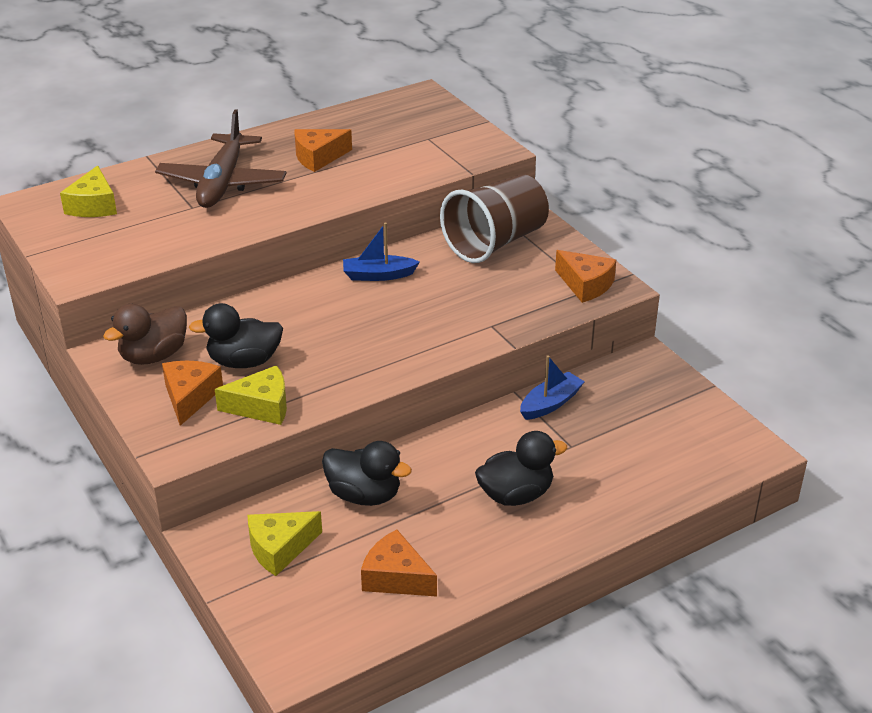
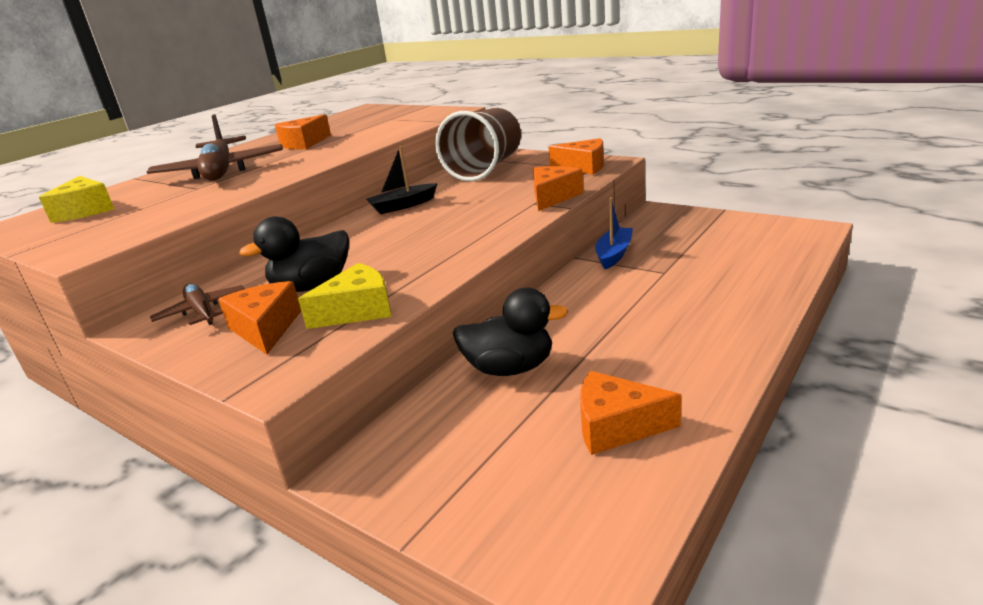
camera: 20 degrees left, 10 degrees down
(154, 356) = (202, 312): brown duck -> brown plane
(279, 548) = (455, 450): yellow cheese -> none
(378, 275) = (403, 206): blue boat -> black boat
(514, 324) = (553, 197): none -> orange cheese
(516, 495) = (658, 317): black duck -> none

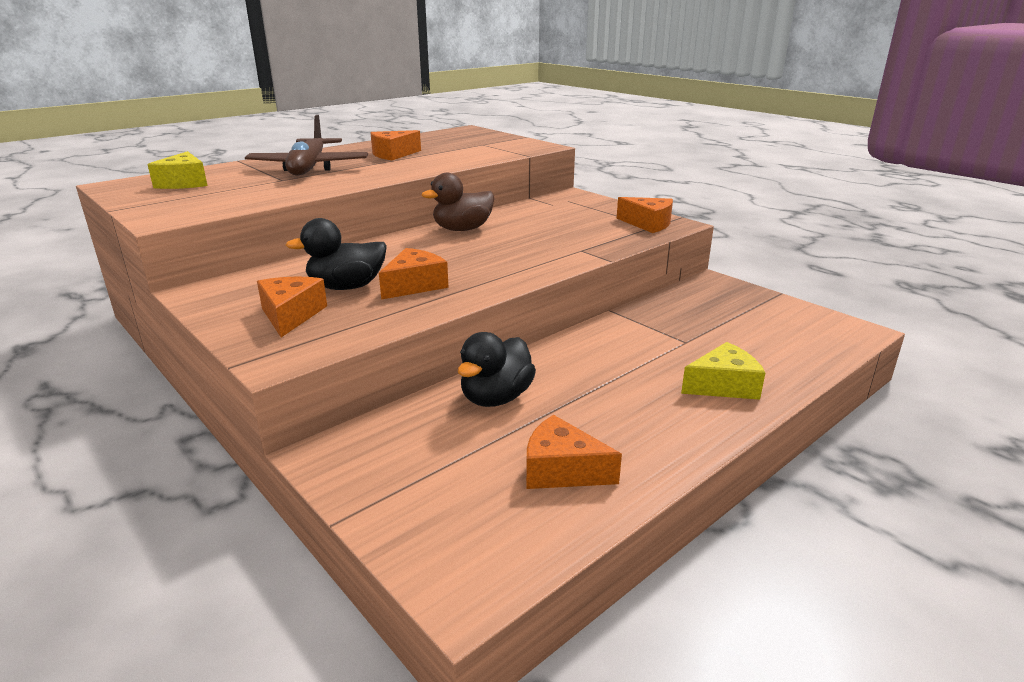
camera: 10 degrees right, 0 degrees up
(202, 312) = (248, 290): brown plane -> none
(357, 310) = (372, 316): yellow cheese -> yellow cheese (723, 385)
(403, 206) = (462, 229): black boat -> brown duck
(485, 168) = (556, 208): brown cup -> none
(510, 368) = (496, 398): black duck -> black duck turned 105 degrees clockwise
(553, 197) = (601, 248): orange cheese -> orange cheese (414, 285)
(614, 254) = (647, 315): blue boat -> none

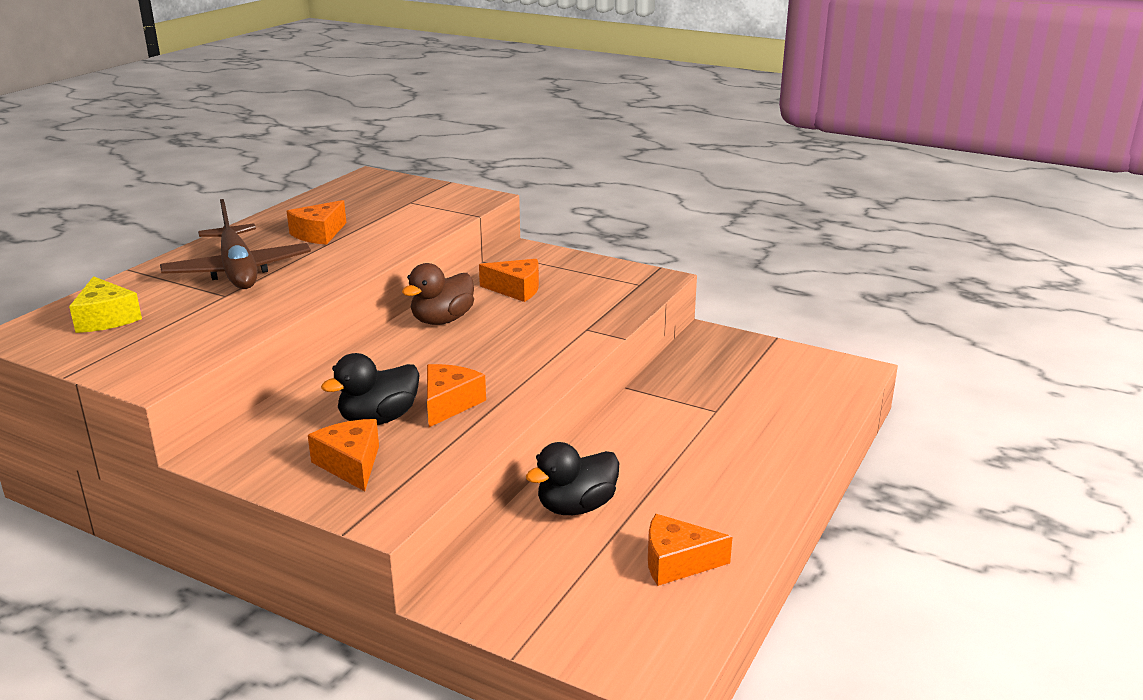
camera: 20 degrees left, 0 degrees up
(496, 398) = (576, 507): black duck -> black duck turned 45 degrees clockwise
(648, 224) = (632, 282): orange cheese -> orange cheese (516, 289)
(723, 385) = (770, 451): yellow cheese -> none

